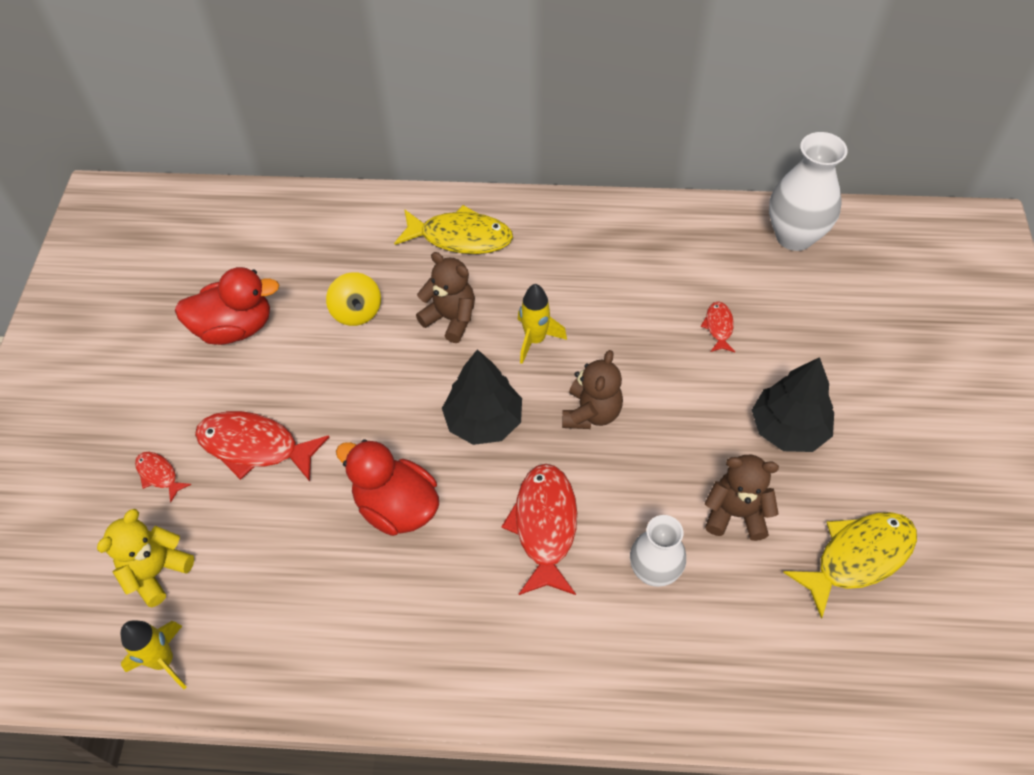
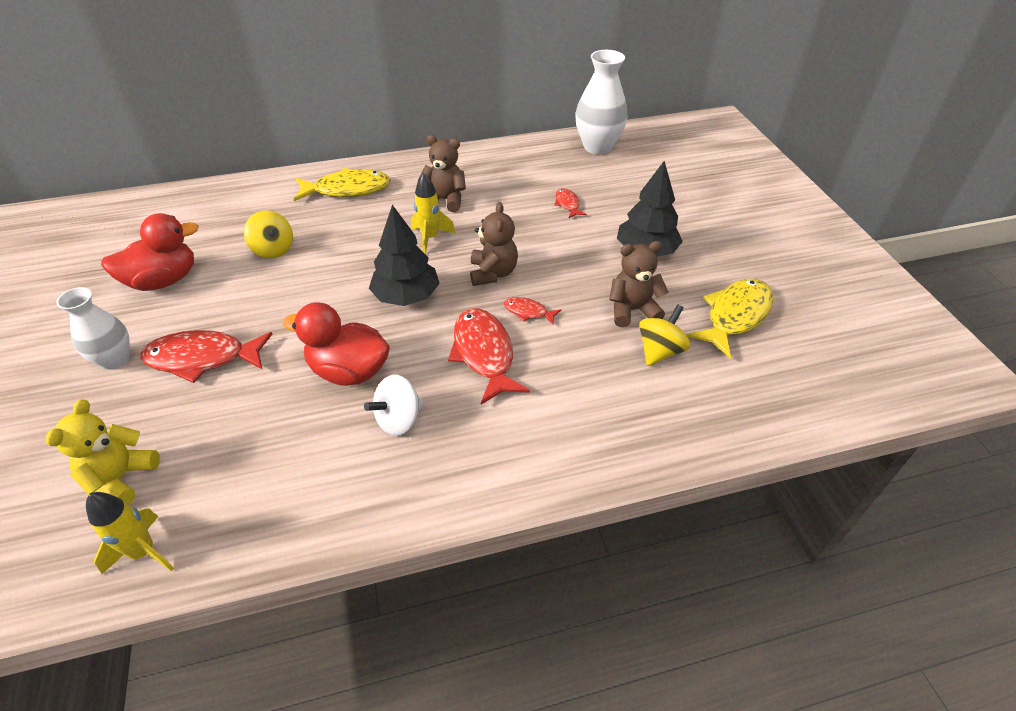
camera: 20 degrees left, 10 degrees down
(159, 475) = (109, 400): red fish -> red fish (528, 312)
(430, 585) = (398, 419): none -> white spinning top
(450, 318) = (356, 238): brown teddy bear -> brown teddy bear (445, 200)
(654, 571) = (586, 362): white vase -> white vase (115, 359)
(745, 581) = (660, 351): none -> yellow spinning top

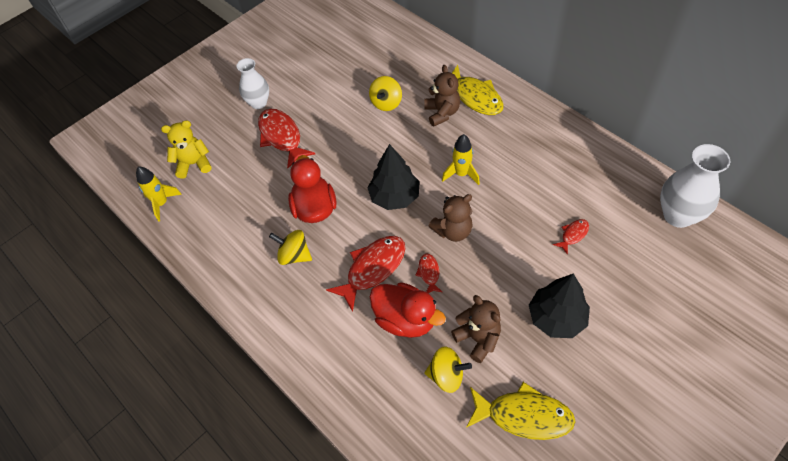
camera: 65 degrees right, 10 degrees up
(164, 280) = (325, 76): red duck -> red duck (405, 319)
(398, 419) = (294, 255): white spinning top -> yellow spinning top
(445, 200) = (510, 156): brown teddy bear -> brown teddy bear (442, 113)

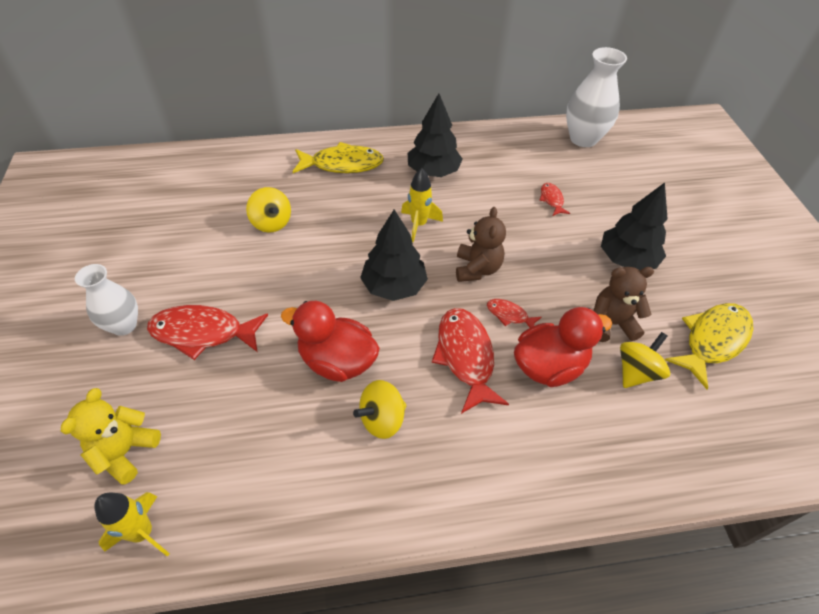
camera: 60 degrees left, 5 degrees down
(442, 113) = (334, 194): brown teddy bear -> none
(523, 148) = (433, 172): none -> black tree

